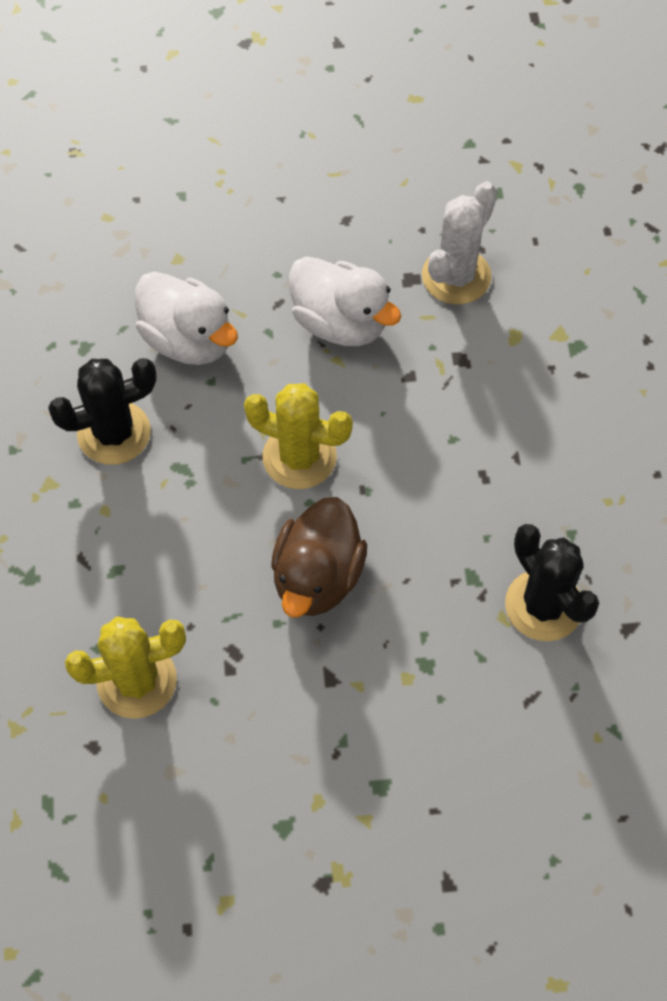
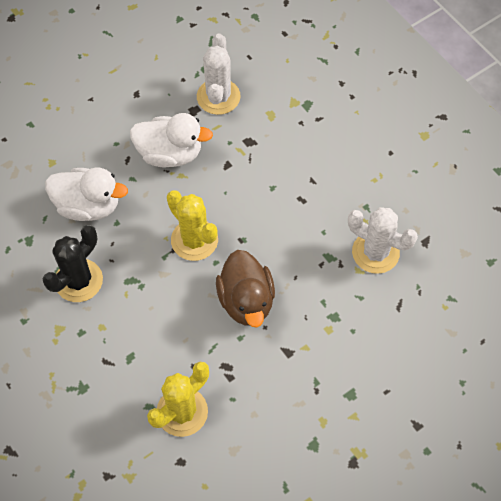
camera: 30 degrees left, 0 degrees up
(299, 457) = (194, 240): yellow cactus -> yellow cactus turned 60 degrees clockwise
(543, 605) = (375, 252): black cactus -> white cactus

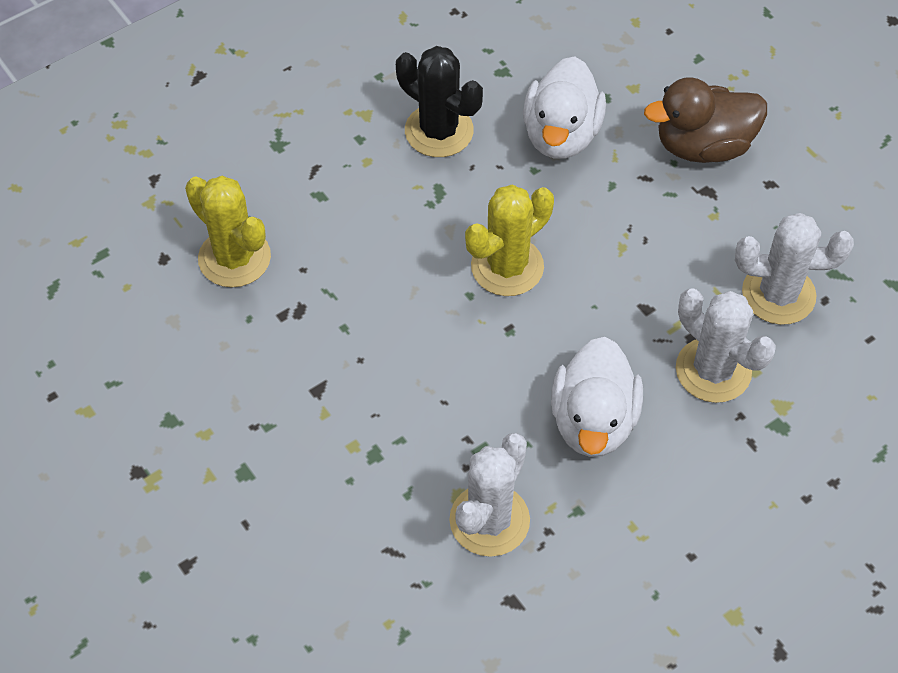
camera: 90 degrees right, 5 degrees down
(170, 154) = (660, 231): white duck -> white duck (593, 421)
(246, 301) = (404, 335): brown duck -> brown duck (703, 146)
(271, 133) = (713, 370): none -> white cactus

